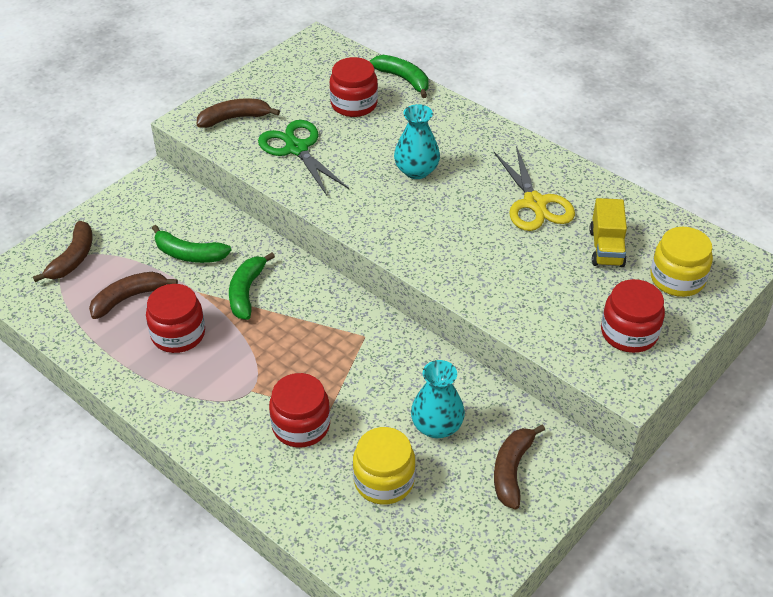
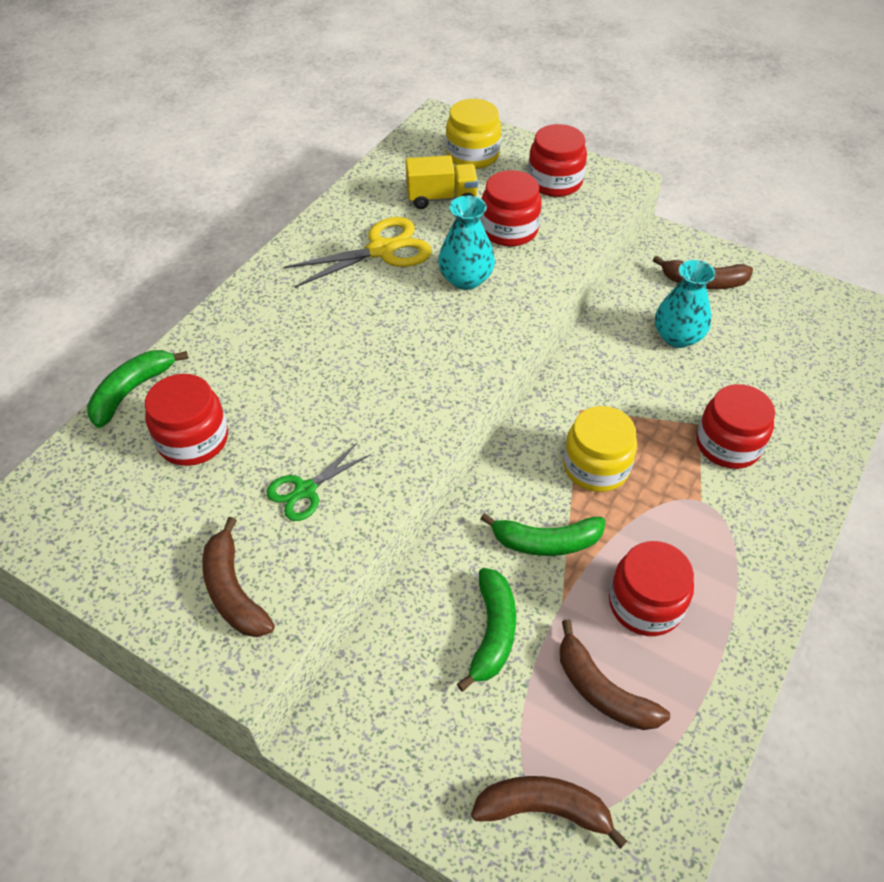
camera: 100 degrees left, 5 degrees up
(296, 148) = (305, 490): green scissors -> green scissors, size x0.61
(384, 480) = (761, 367): yellow jar -> yellow jar (596, 467)
(416, 171) = (338, 354): turquoise vase -> turquoise vase (466, 279)
(554, 286) = (509, 230): none -> red jar

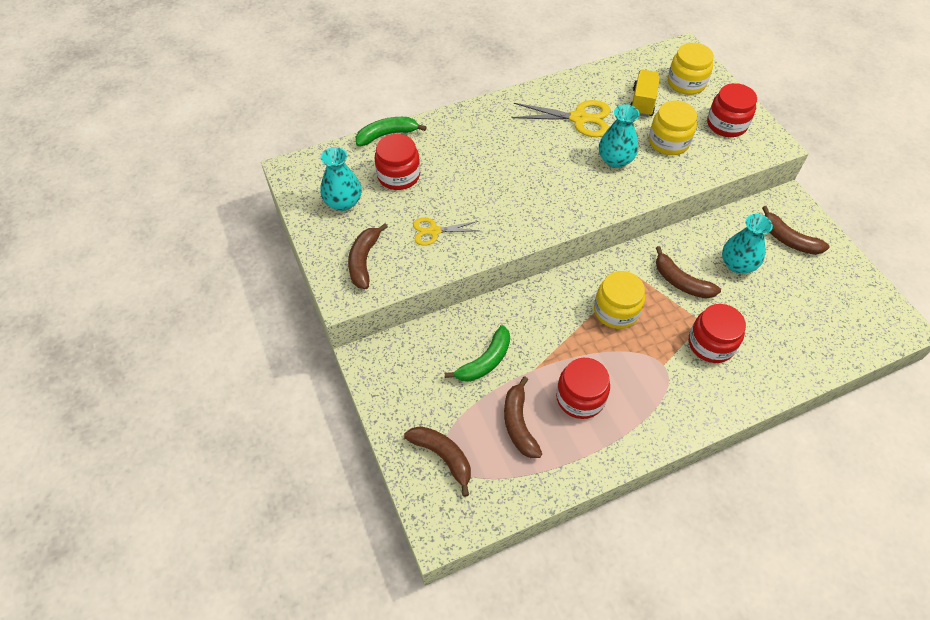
camera: 35 degrees right, 5 degrees up
(135, 521) = (343, 202): none -> turquoise vase
(305, 490) = (434, 231): green scissors -> yellow scissors
(441, 198) = (642, 102): yellow truck -> yellow truck turned 105 degrees counterclockwise
(509, 230) = (668, 142): red jar -> yellow jar
(546, 542) = (552, 334): green banana -> none
(637, 390) = (681, 282): none -> brown banana

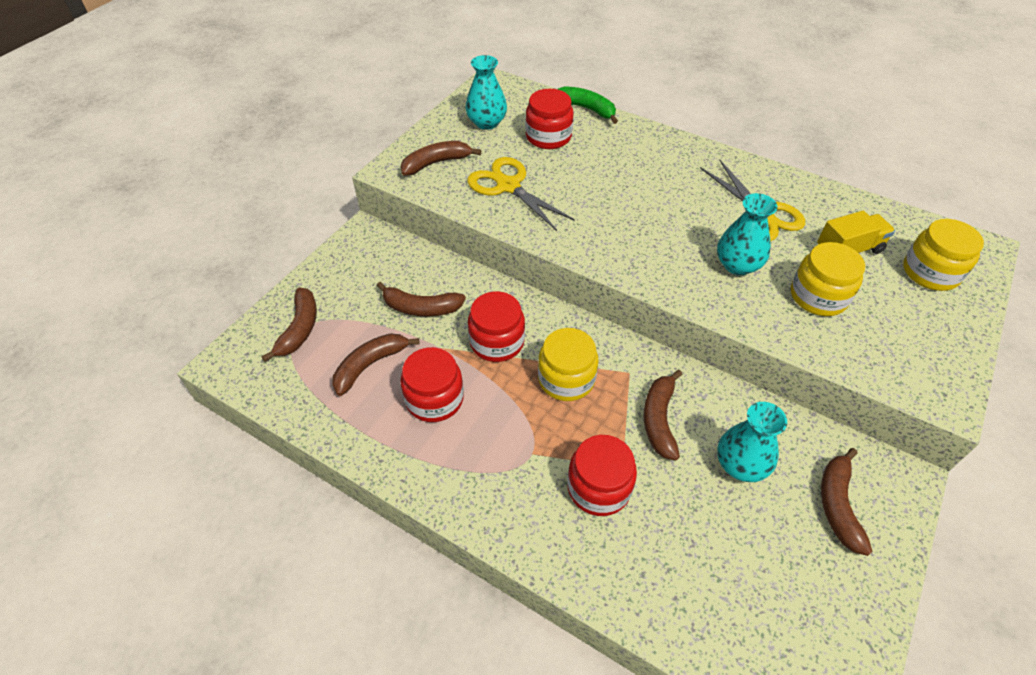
camera: 55 degrees right, 5 degrees down
(434, 231) = (508, 186): yellow scissors -> yellow scissors, size x1.64
(485, 361) = (421, 308): green banana -> brown banana
(726, 124) = (914, 336): red jar -> red jar (497, 342)

